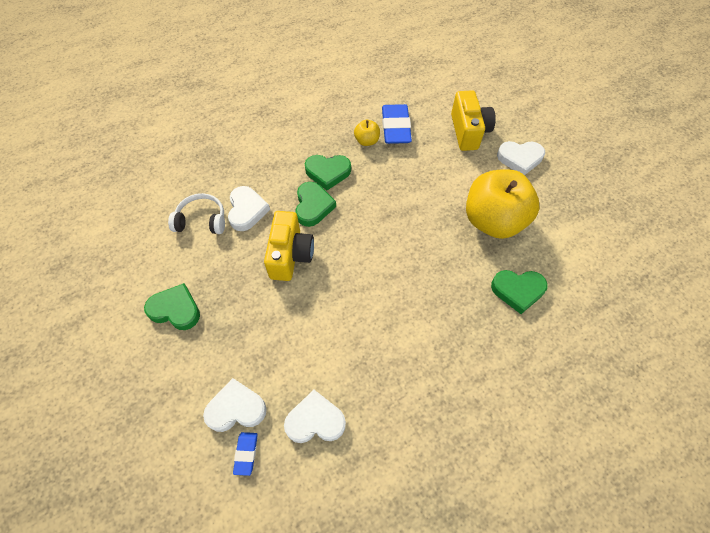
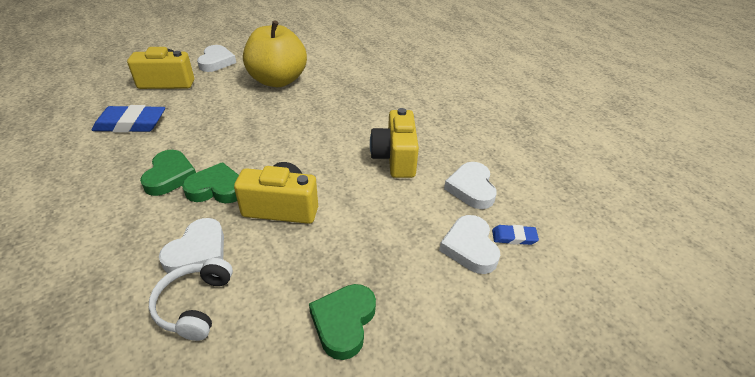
camera: 90 degrees left, 20 degrees down
(247, 210) = (198, 251): white heart -> white heart turned 120 degrees clockwise
(361, 345) = (395, 158): none -> yellow camera
(367, 141) = (138, 145): yellow apple -> none
(517, 291) = (348, 77): green heart -> none

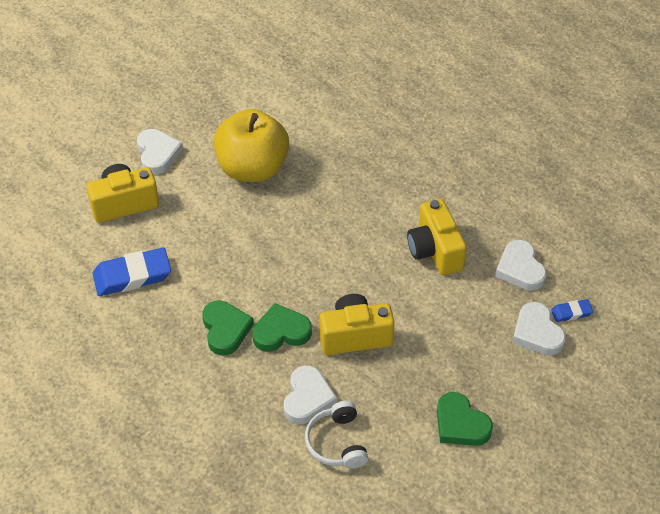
camera: 15 degrees left, 10 degrees up
(344, 322) = (460, 424): green heart -> green heart turned 45 degrees counterclockwise

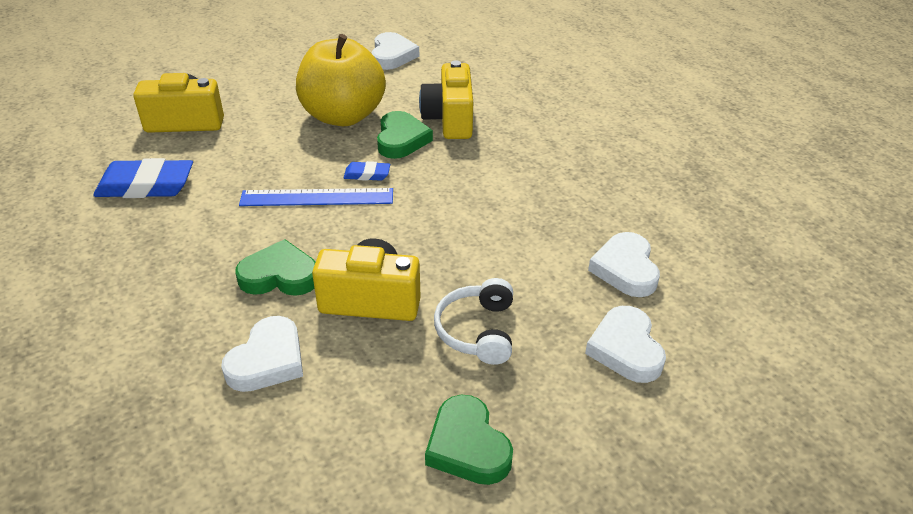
camera: 15 degrees right, 10 degrees down
(158, 154) = (251, 88): white heart -> white heart (392, 55)
(225, 330) = (213, 259): green heart -> green heart (401, 139)
(273, 257) = (317, 197): none -> blue ruler
(337, 442) = (275, 428): white headphones -> white headphones (477, 331)
(435, 250) = (519, 228): yellow camera -> yellow camera (449, 120)
(571, 312) = (684, 334): blue eraser -> blue eraser (367, 174)

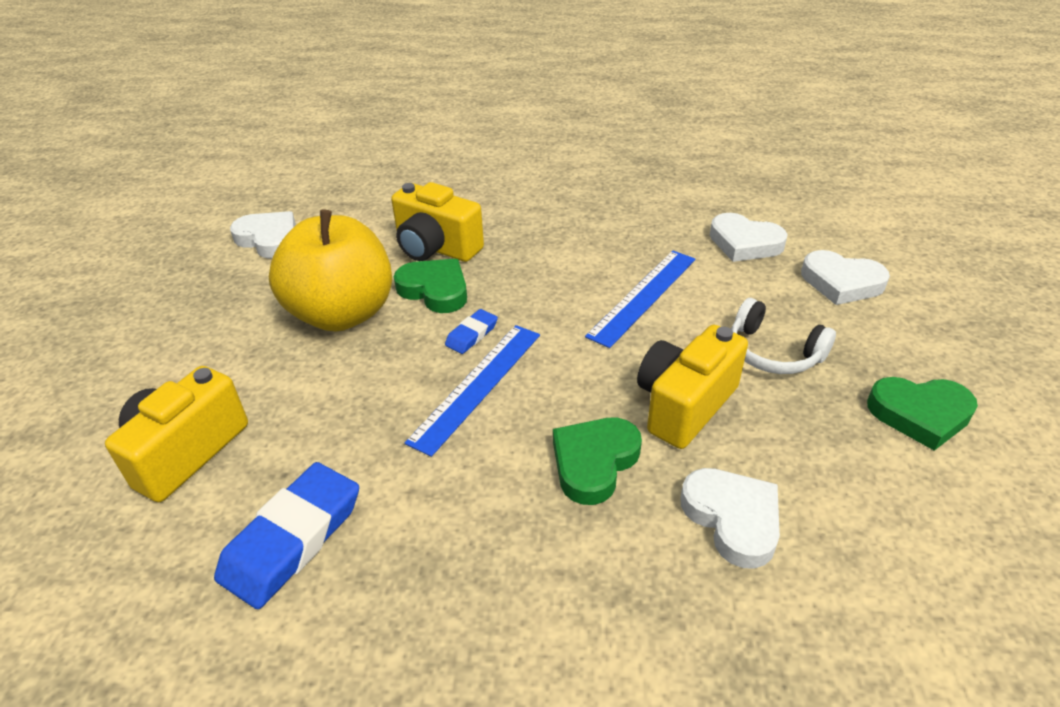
camera: 55 degrees left, 0 degrees up
(486, 236) = (643, 296): none -> blue ruler

